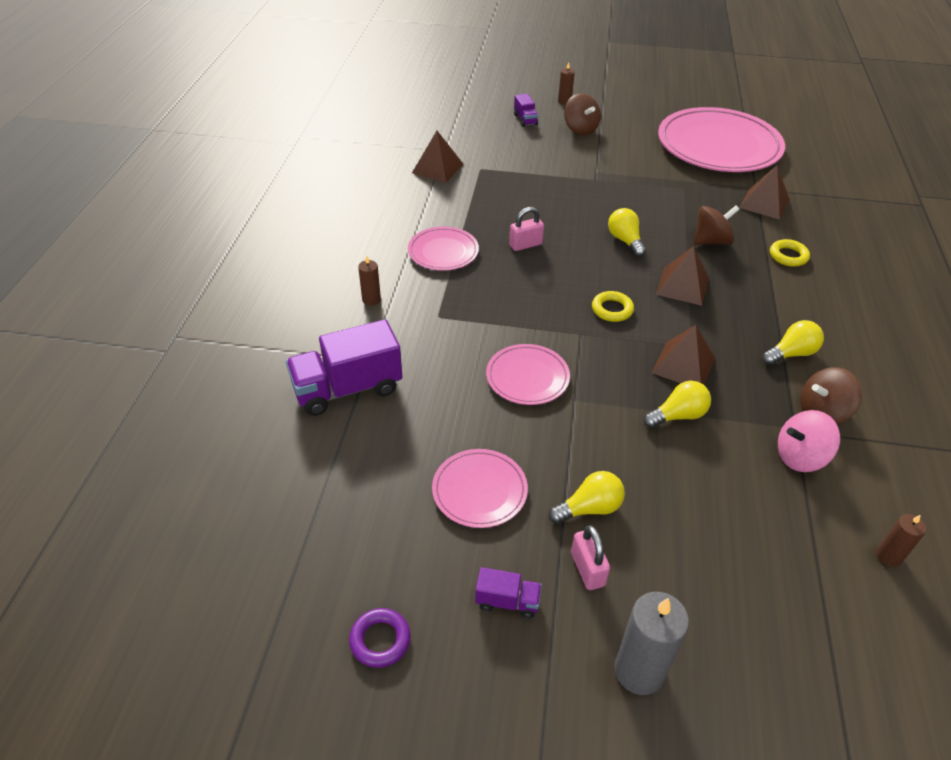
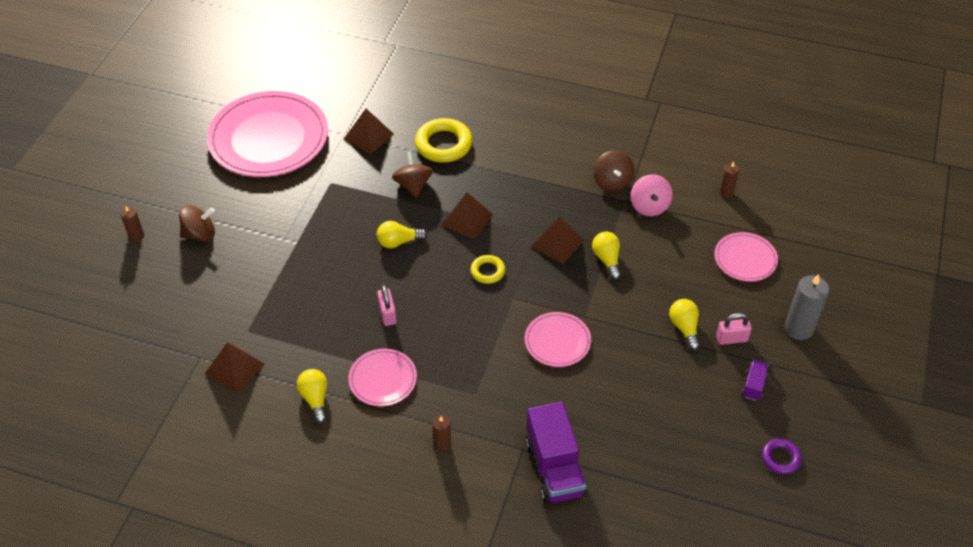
camera: 80 degrees left, 5 degrees up
(479, 490) = (666, 388): pink plate -> pink plate (745, 259)
(525, 119) = (162, 277): purple truck -> none
(788, 256) = (443, 144): yellow ring -> yellow ring, size x1.80
(791, 353) = (554, 179): yellow light bulb -> yellow light bulb (315, 399)

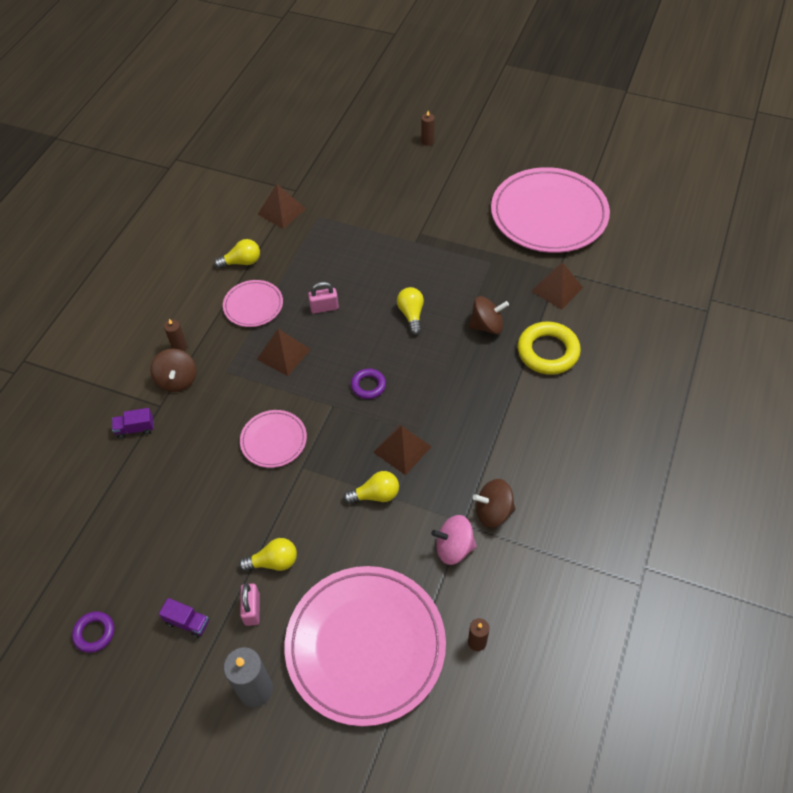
camera: 95 degrees right, 5 degrees up
(200, 234) = (427, 178): brown spinning top -> brown spinning top (177, 380)
(467, 219) = (439, 370): brown pyramid -> brown pyramid (283, 354)
(487, 271) = (368, 385): yellow ring -> purple ring
(554, 467) = (135, 429): purple truck -> purple truck, size x0.48
(745, 259) = (365, 646): pink plate -> pink plate, size x2.08

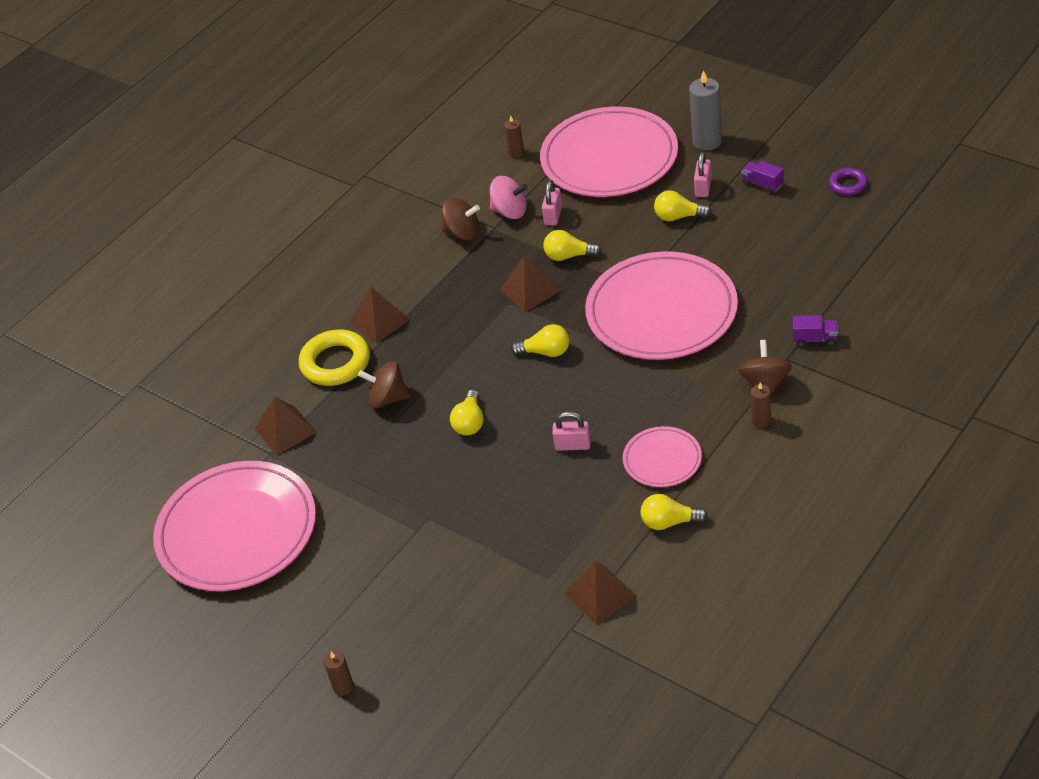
camera: 160 degrees left, 10 degrees down
(274, 440) = (661, 312): pink plate -> pink plate, size x2.08
(283, 354) = (634, 396): brown pyramid -> brown pyramid (379, 321)
(368, 385) = (545, 352): purple ring -> yellow light bulb
(406, 547) = (553, 216): none -> pink padlock

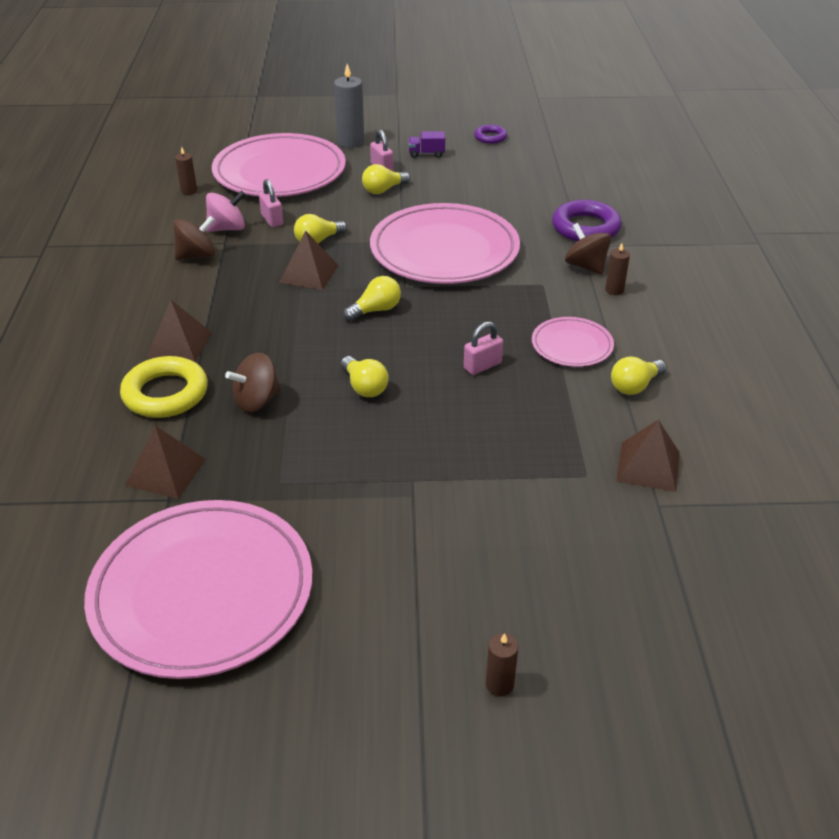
camera: 45 degrees left, 5 degrees down
(815, 339) = (585, 227): purple truck -> purple ring

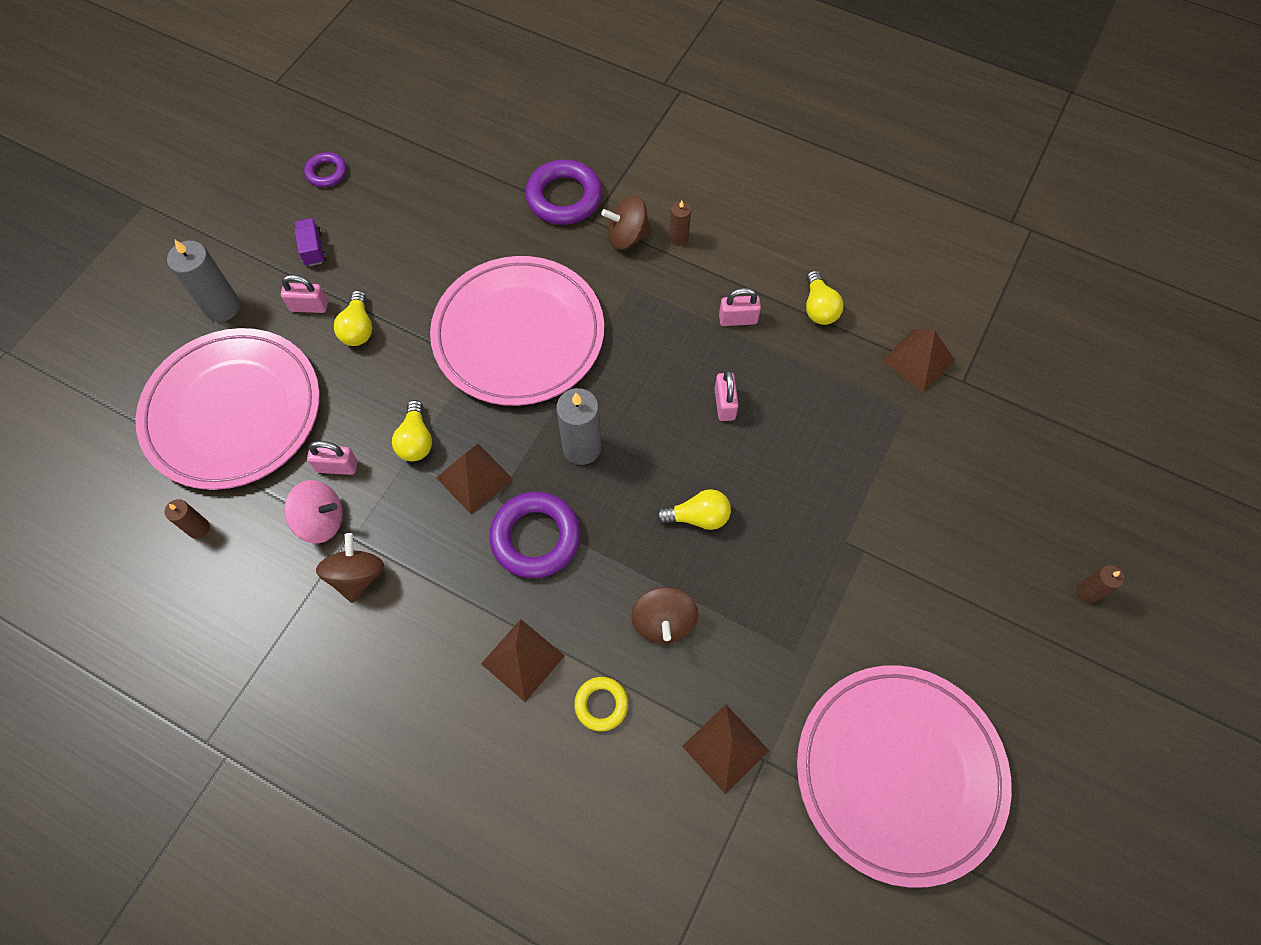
camera: 60 degrees left, 25 degrees up
(165, 393) = (601, 704): yellow ring -> yellow ring, size x0.55
(227, 228) = (321, 520): pink spinning top -> pink spinning top turned 90 degrees clockwise
(282, 316) = (535, 537): none -> purple ring
(376, 310) = (582, 448): yellow light bulb -> grey candle
(426, 154) = (313, 249): purple truck -> purple truck turned 135 degrees clockwise
(572, 345) = (738, 319): pink plate -> pink padlock

